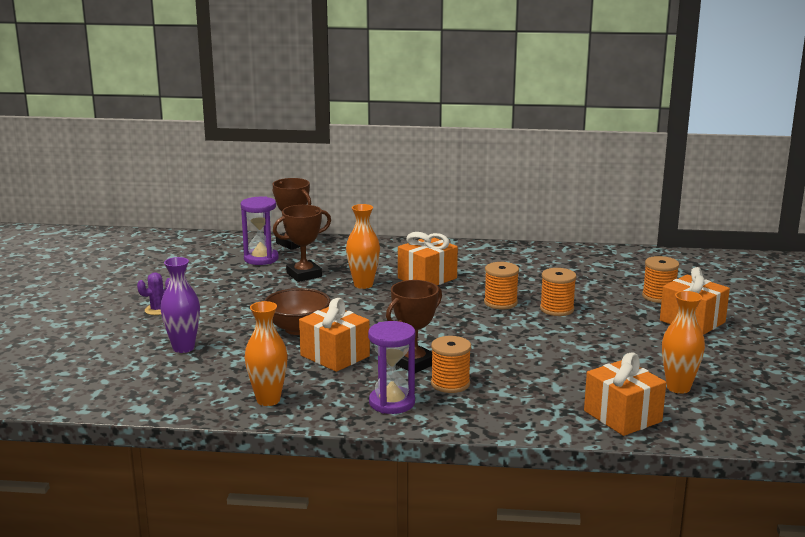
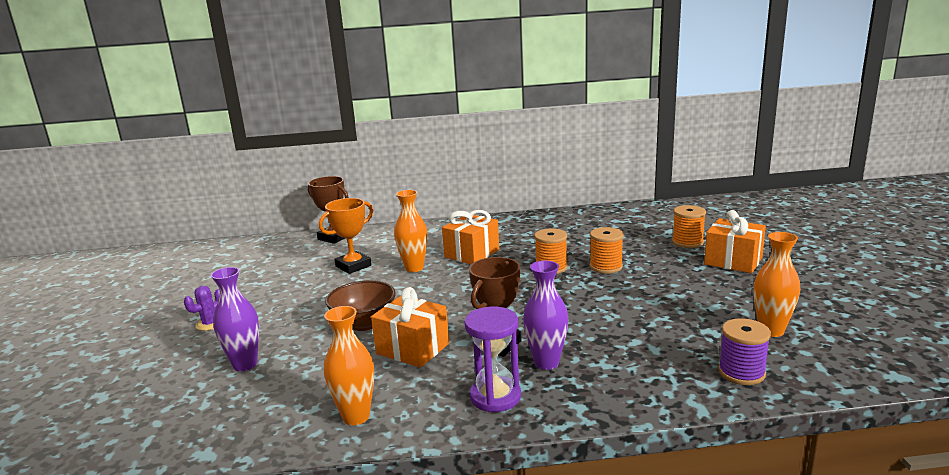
camera: 10 degrees left, 0 degrees up
(261, 259) = (307, 256): purple hourglass -> none
(304, 275) = (353, 266): brown trophy -> orange trophy
(450, 384) = (546, 363): orange spool -> purple vase
(622, 416) = (741, 373): orange gift -> purple spool

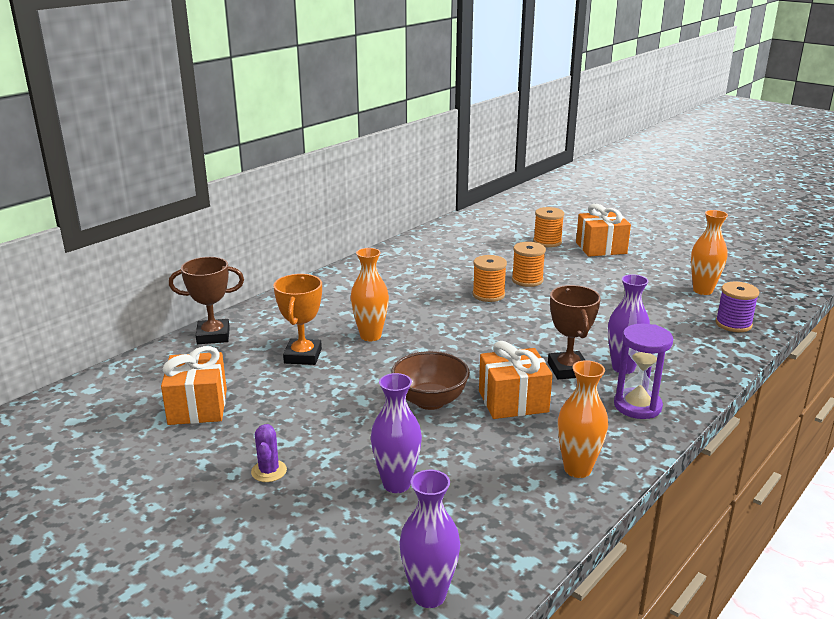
camera: 45 degrees left, 5 degrees up
(129, 438) = (429, 595): none -> purple vase
(472, 253) = (397, 305): orange gift -> orange gift (198, 406)

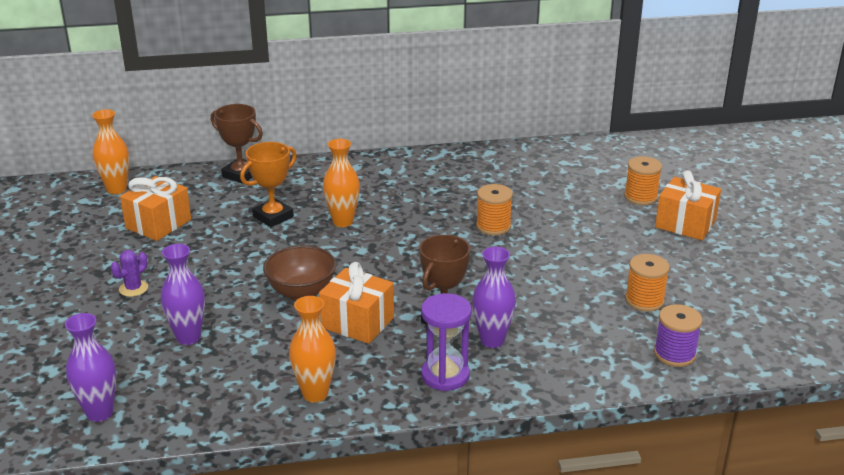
camera: 40 degrees right, 5 degrees up
(527, 280) = (552, 227): orange spool -> orange spool (644, 300)
(702, 291) = (709, 309): orange vase -> orange vase (116, 189)

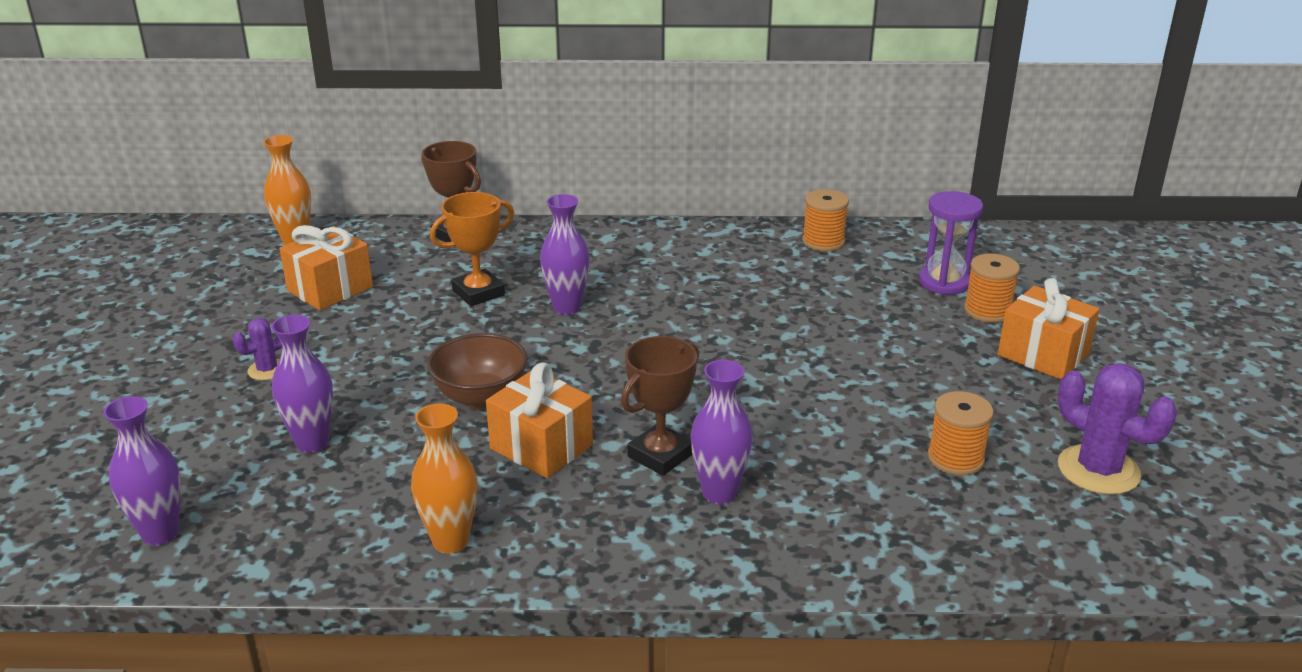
camera: 10 degrees right, 0 degrees up
(343, 222) = (566, 308): orange vase -> purple vase
(445, 375) = (638, 536): purple hourglass -> purple hourglass (944, 282)
(493, 226) = (768, 332): orange spool -> orange spool (823, 241)
(674, 354) = (980, 543): purple spool -> none
(739, 298) = (1098, 470): none -> purple cactus

